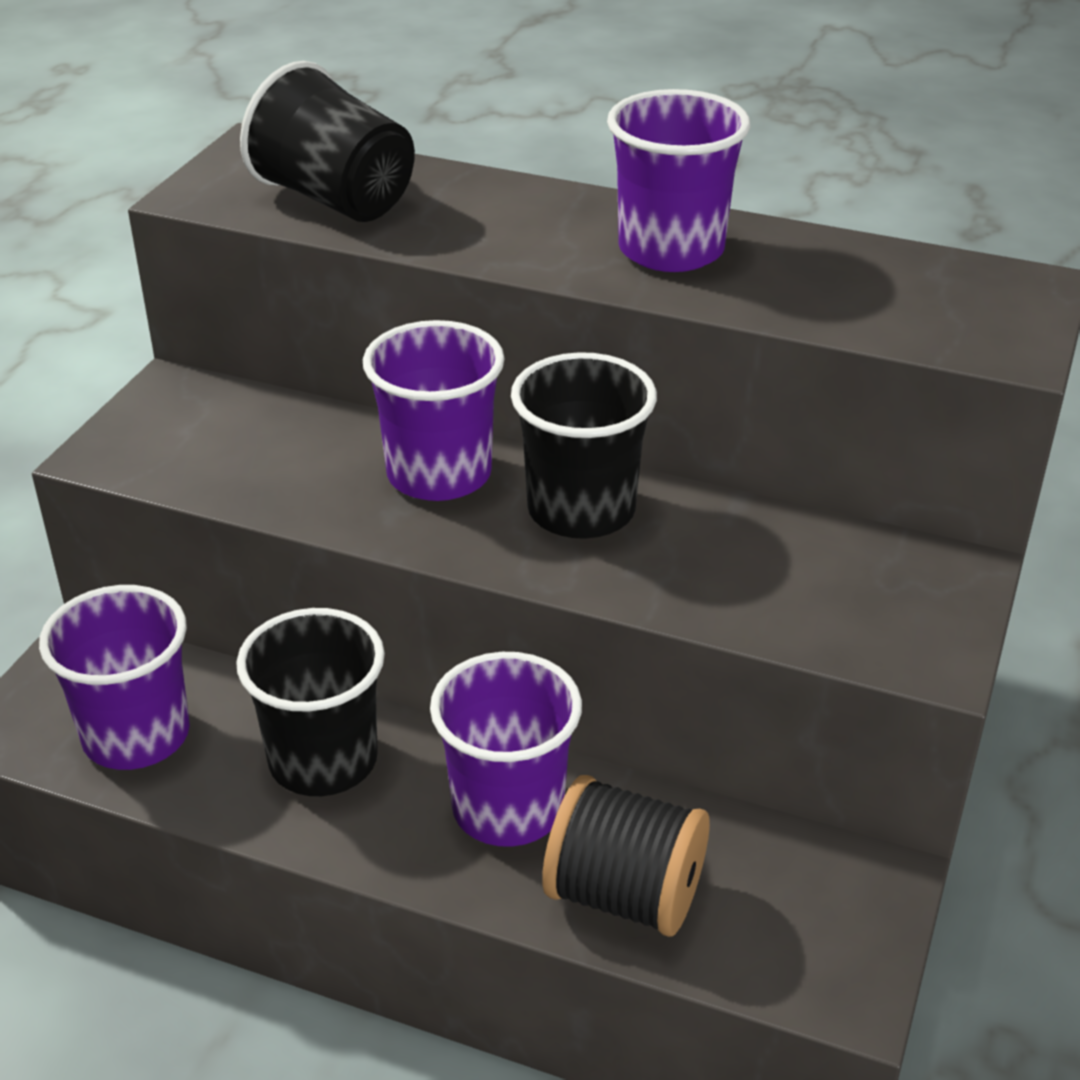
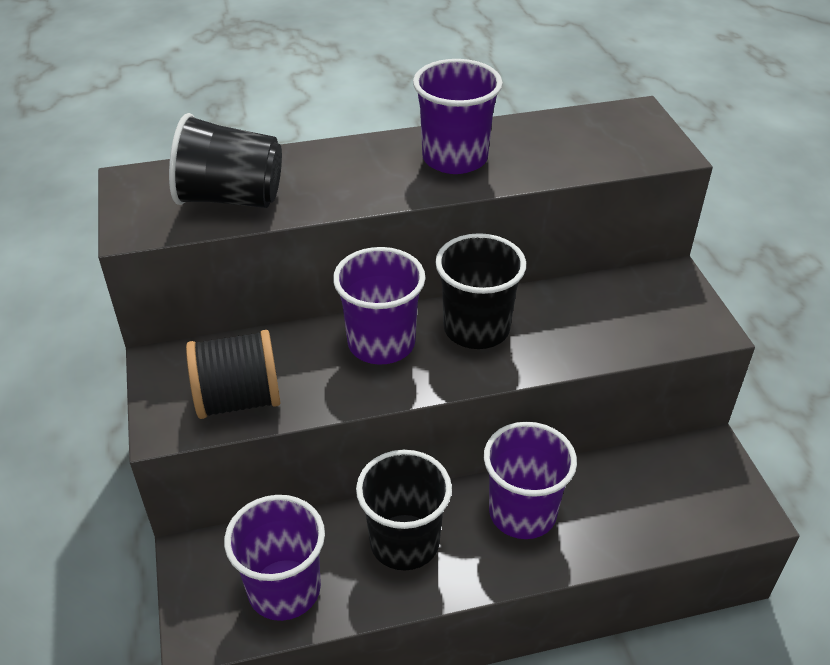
camera: 35 degrees left, 5 degrees up
(624, 894) = (618, 525): black spool -> black spool (238, 399)

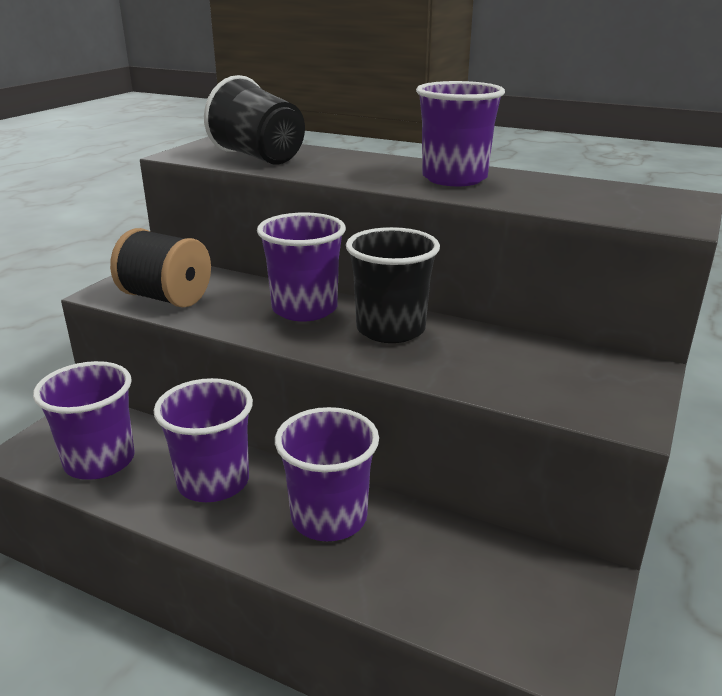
camera: 40 degrees right, 15 degrees down
(404, 542) = (213, 482): black cup -> purple cup

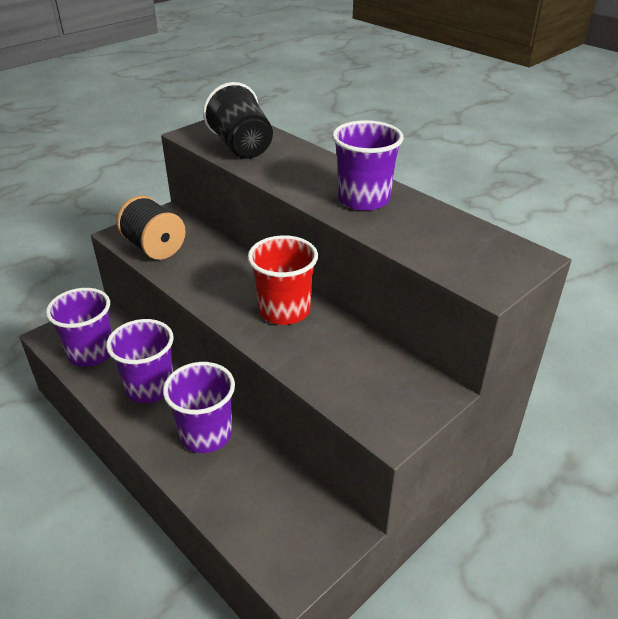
camera: 20 degrees right, 10 degrees up
(304, 309) = (238, 278): purple cup -> none
(390, 329) = (284, 310): black cup -> red cup

